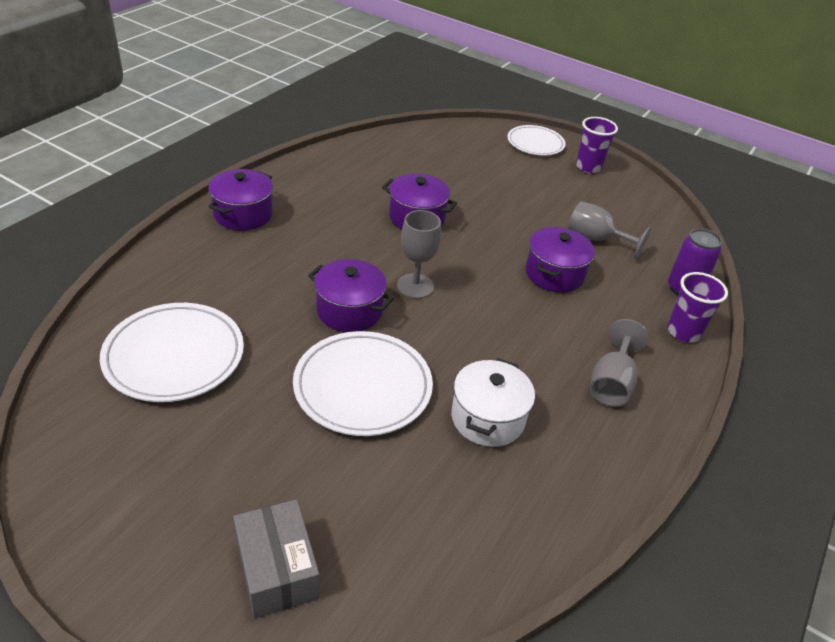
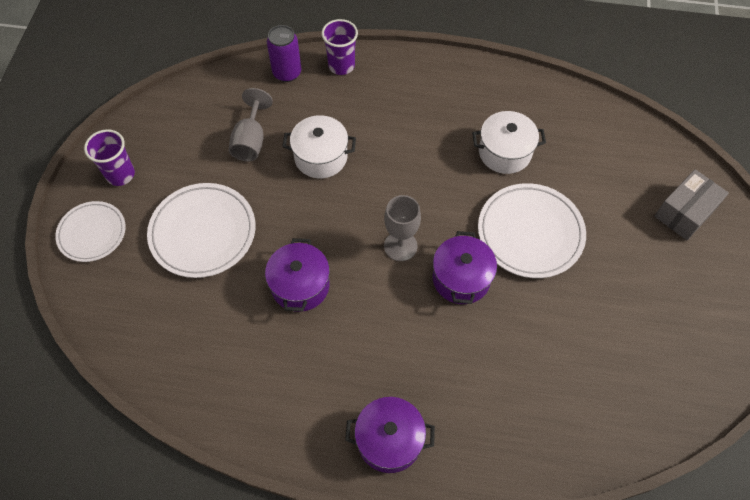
camera: 110 degrees left, 20 degrees up
(174, 356) = (592, 371): white plate -> white plate (203, 232)
(554, 274) = (321, 157): purple pot -> white pot
(611, 383) = (424, 95): grey goblet -> none

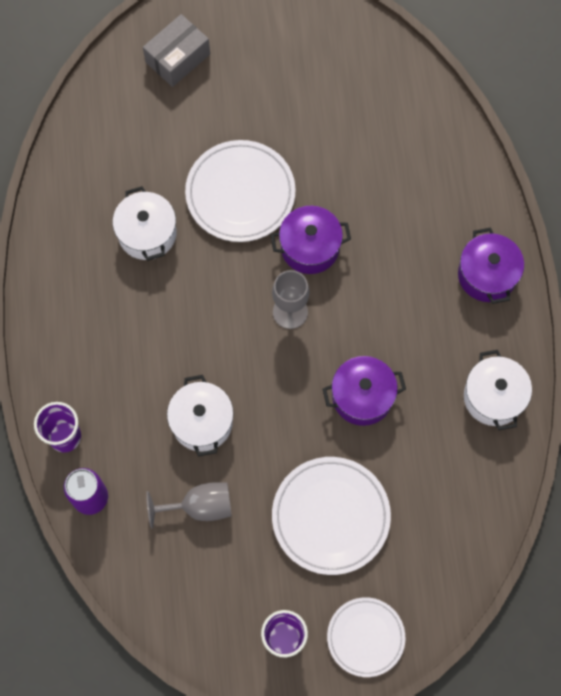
camera: 105 degrees left, 10 degrees up
(258, 405) = (493, 397): none -> white pot
(685, 212) = (178, 58): grey box -> grey box turned 75 degrees counterclockwise

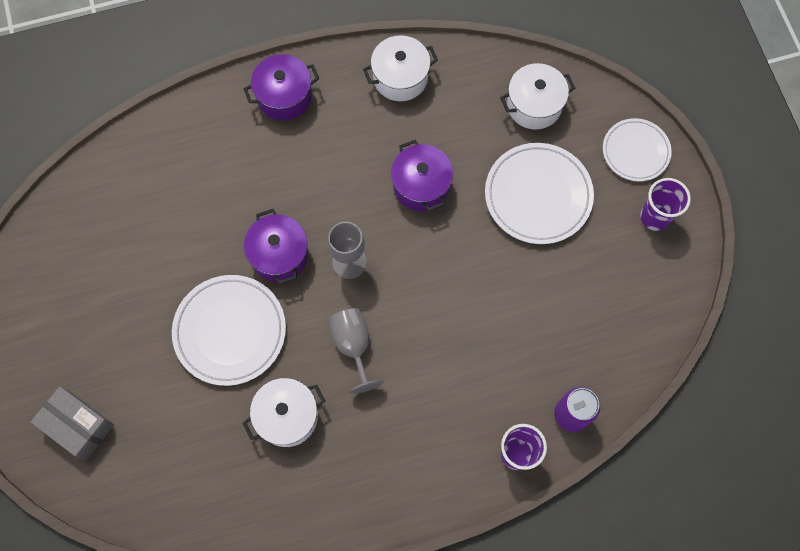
camera: 100 degrees left, 0 degrees up
(200, 506) = (555, 310): grey goblet -> grey goblet (353, 346)
(202, 422) = (474, 324): white pot -> white pot (534, 105)

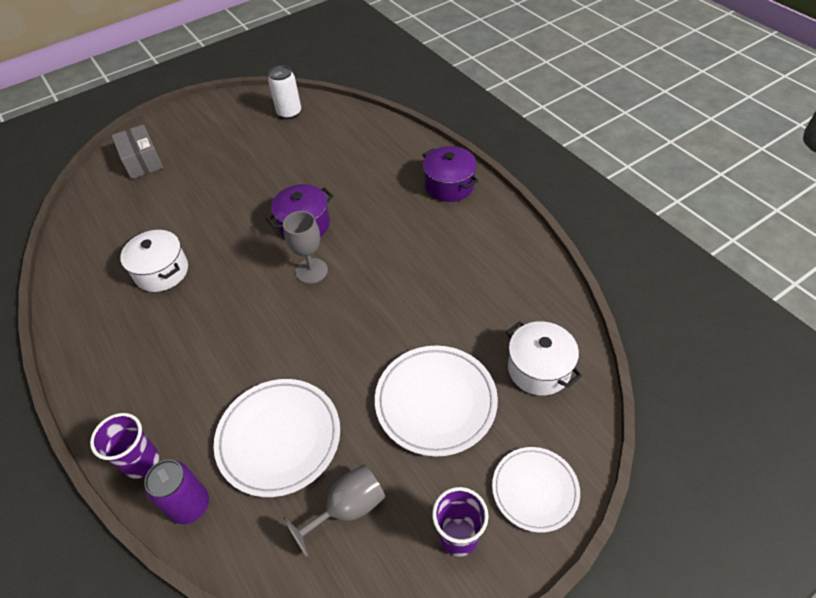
camera: 75 degrees right, 20 degrees down
(70, 230) = (289, 113): none -> white can
(78, 425) = (142, 161): grey box -> grey box turned 45 degrees counterclockwise
(230, 331) = (230, 216): white plate -> white plate (279, 438)
(353, 346) = (233, 297): grey goblet -> grey goblet (347, 508)
(400, 78) = (509, 253): white pot -> none
(421, 185) = (406, 300): purple pot -> none

